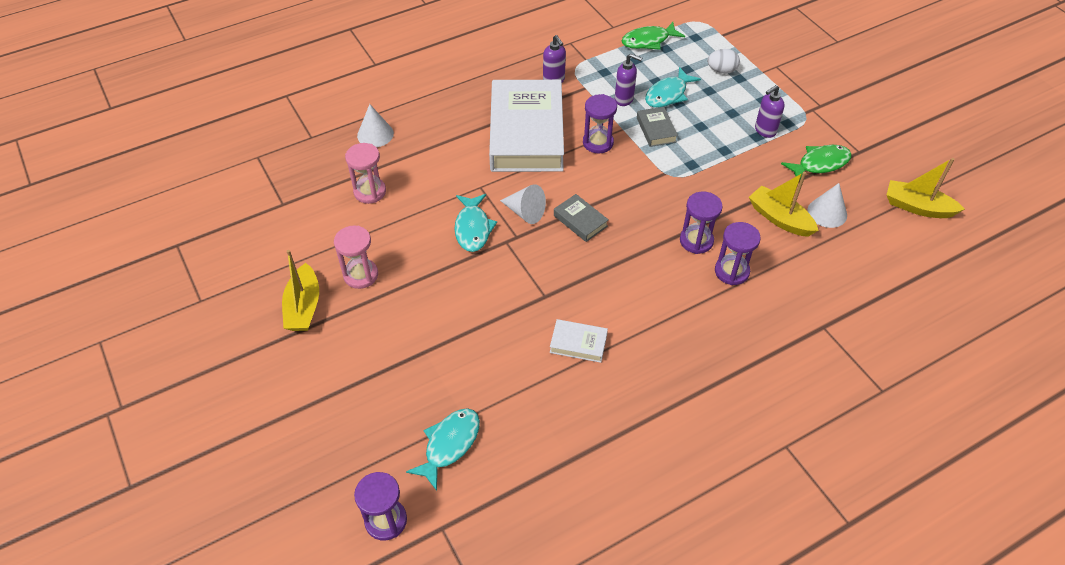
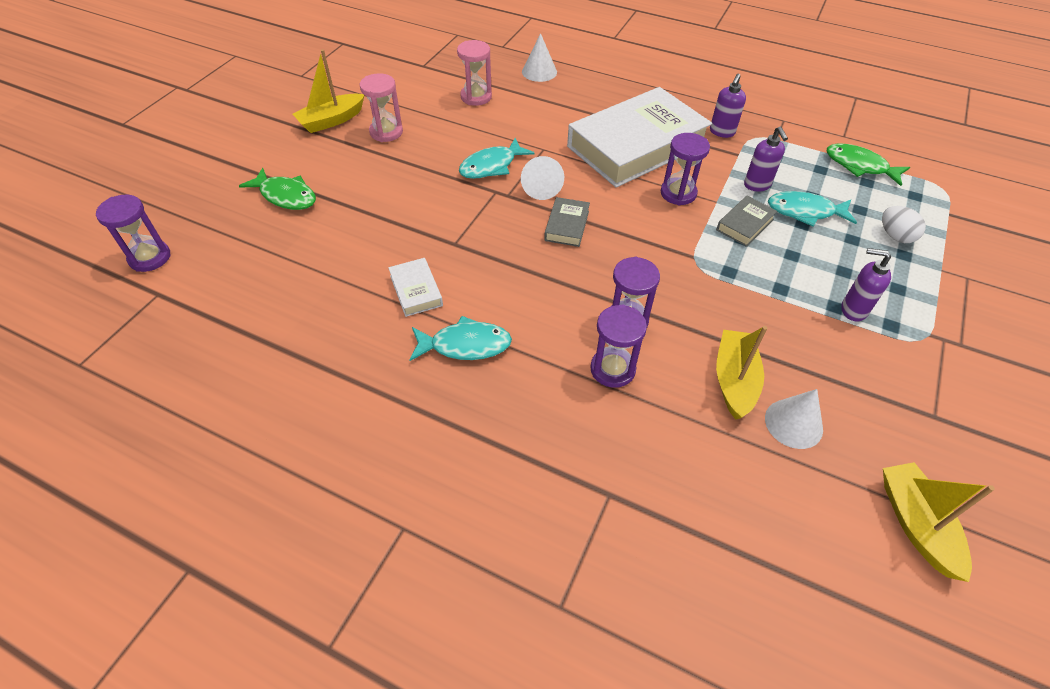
camera: 55 degrees right, 0 degrees up
(449, 444) = (246, 259): turquoise fish -> turquoise fish (465, 345)
(820, 164) = (864, 383): green fish -> green fish (286, 196)

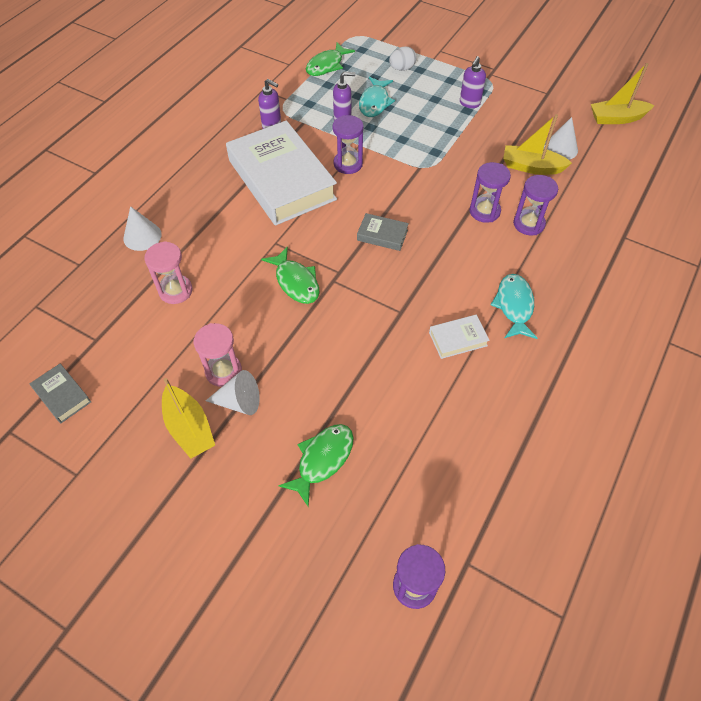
camera: 85 degrees left, 5 degrees up
(491, 166) = (296, 282): turquoise fish -> green fish
(541, 187) = (331, 248): white cone -> white cone (239, 402)
(745, 225) = (387, 135): grey book -> grey book (62, 395)

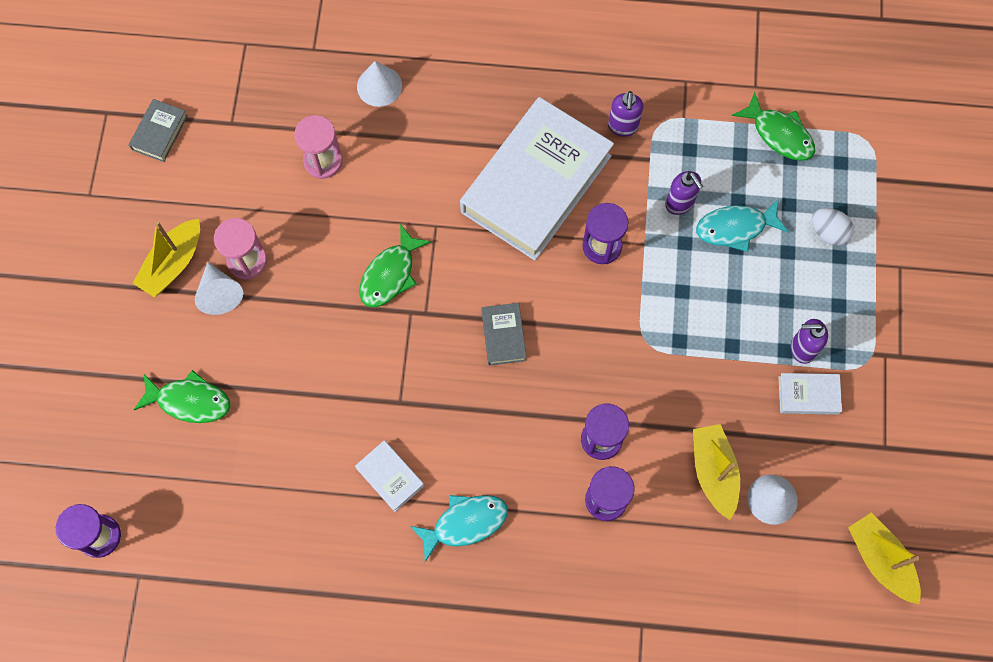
camera: 65 degrees right, 15 degrees up
(326, 65) = (779, 134): green fish -> green fish turned 150 degrees counterclockwise
(500, 111) = (808, 395): none -> white book

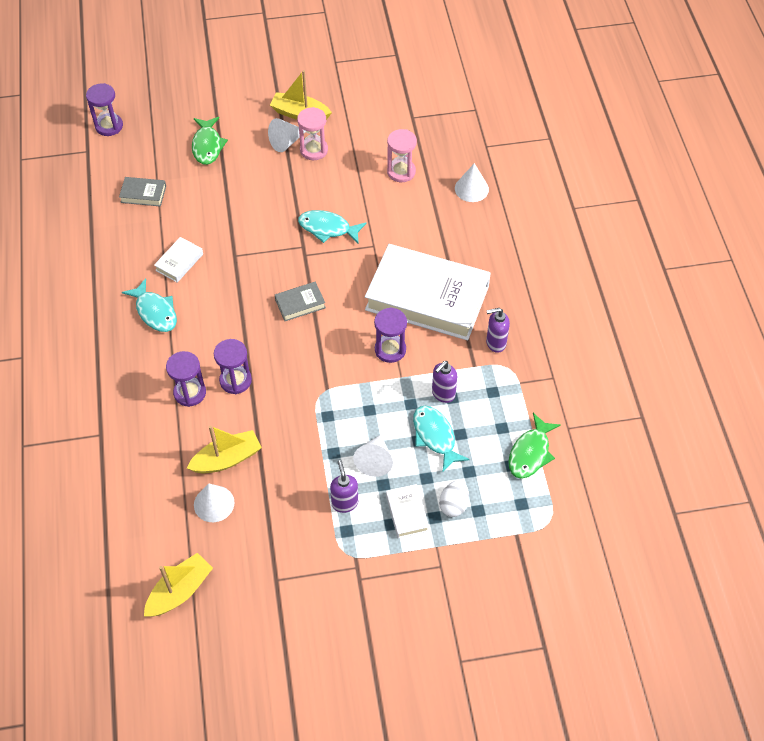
camera: 75 degrees right, 15 degrees down
(160, 133) = (391, 83): grey book -> grey book (143, 194)
(390, 274) = (327, 228): green fish -> turquoise fish
(753, 302) = (375, 460): none -> white cone
(808, 395) = (306, 514): white book -> white book (407, 513)

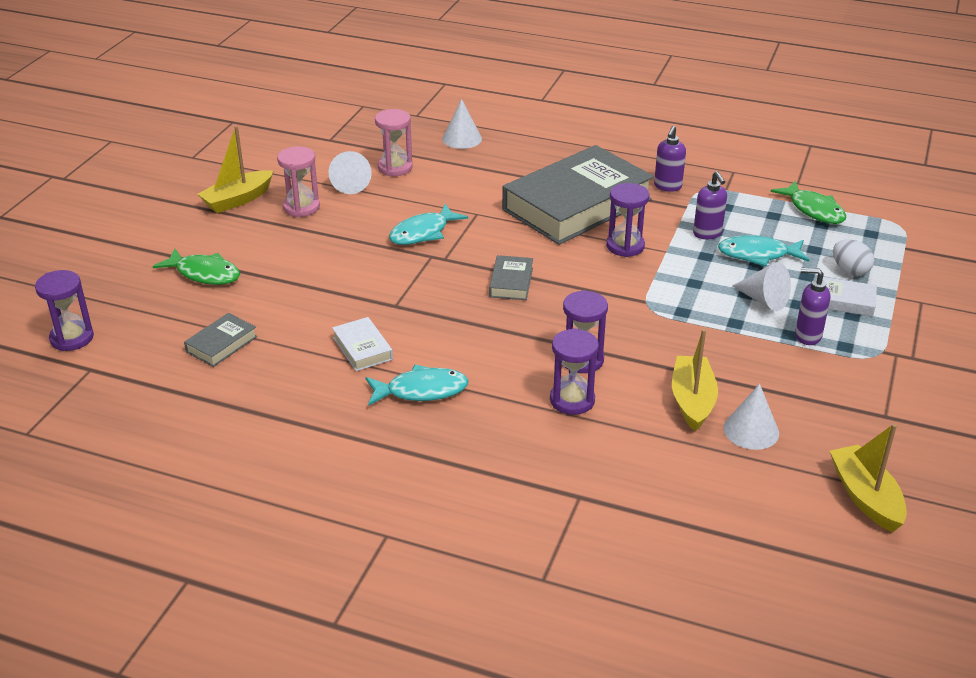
camera: 60 degrees left, 20 degrees down
(286, 142) = (267, 220): white cone -> white cone (350, 184)
(427, 298) = (577, 205): white book -> grey book

